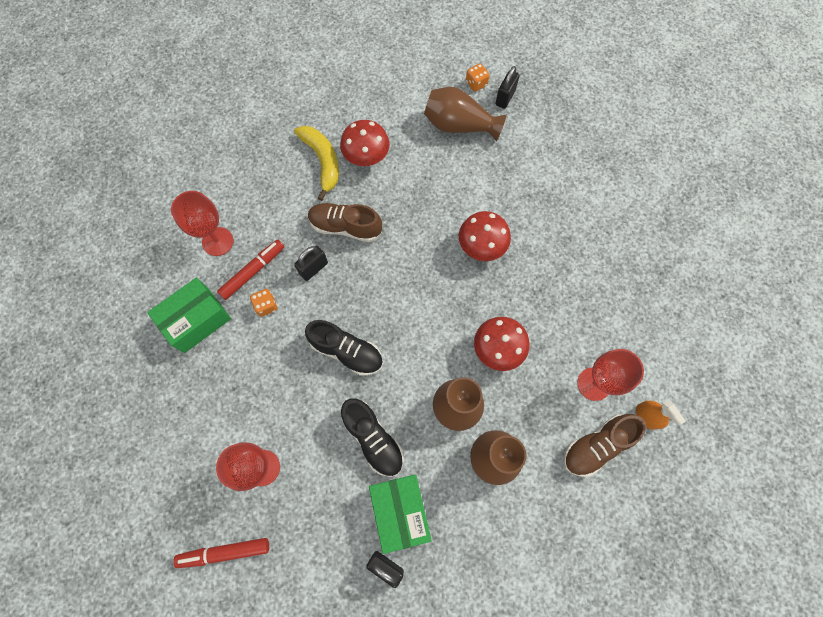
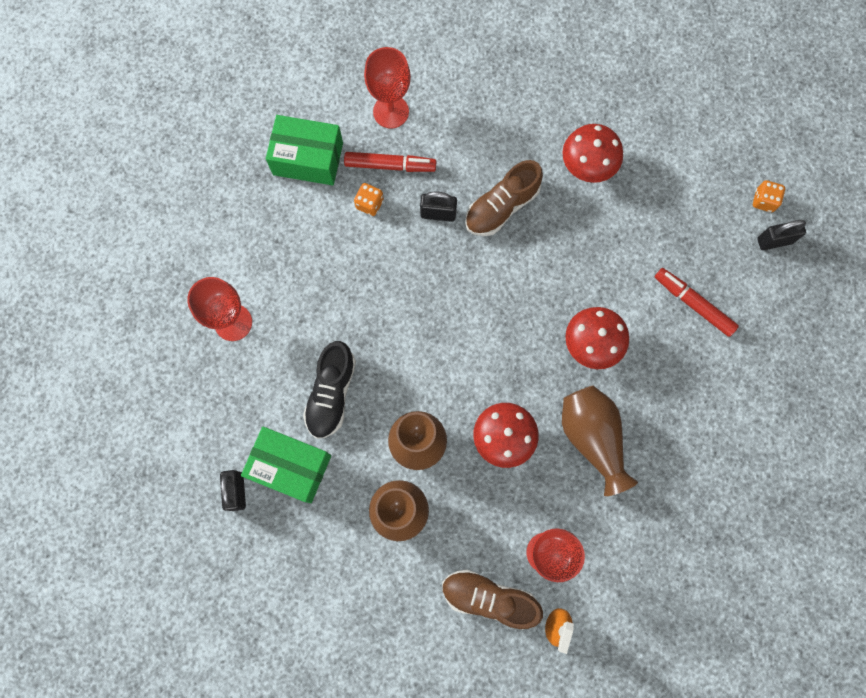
camera: 50 degrees right, 5 degrees up
(224, 552) = (145, 351): red marker -> red marker (693, 304)
(322, 161) = (547, 131): yellow banana -> none
(345, 227) = (501, 207): brown shoe -> brown shoe turned 105 degrees counterclockwise
(347, 351) = (388, 307): black shoe -> none
(400, 511) = (290, 467): green box -> green box turned 75 degrees clockwise
(459, 125) = (701, 222): brown vase -> brown vase (592, 438)

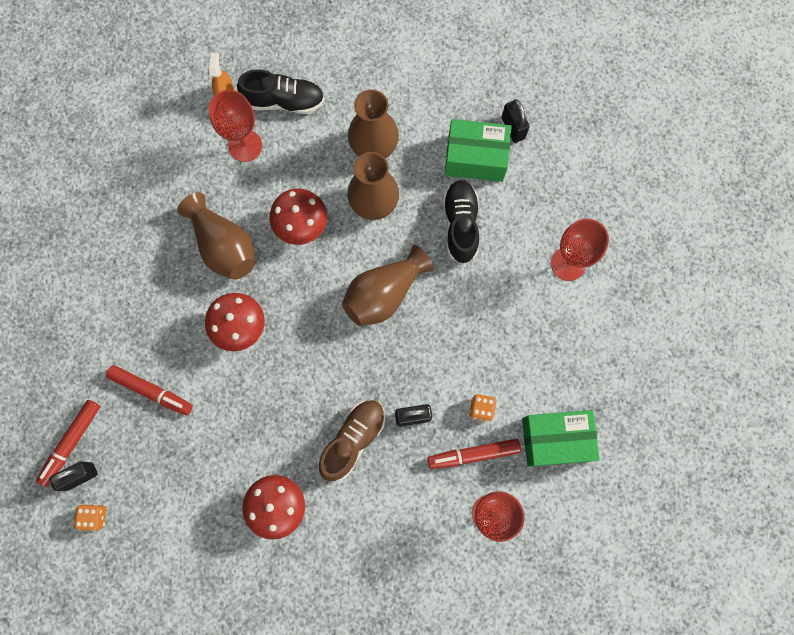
camera: 165 degrees right, 0 degrees up
(433, 341) = (384, 294): none -> brown vase
(489, 598) = (284, 101): brown shoe -> black shoe
(780, 274) = (71, 443): none -> red marker

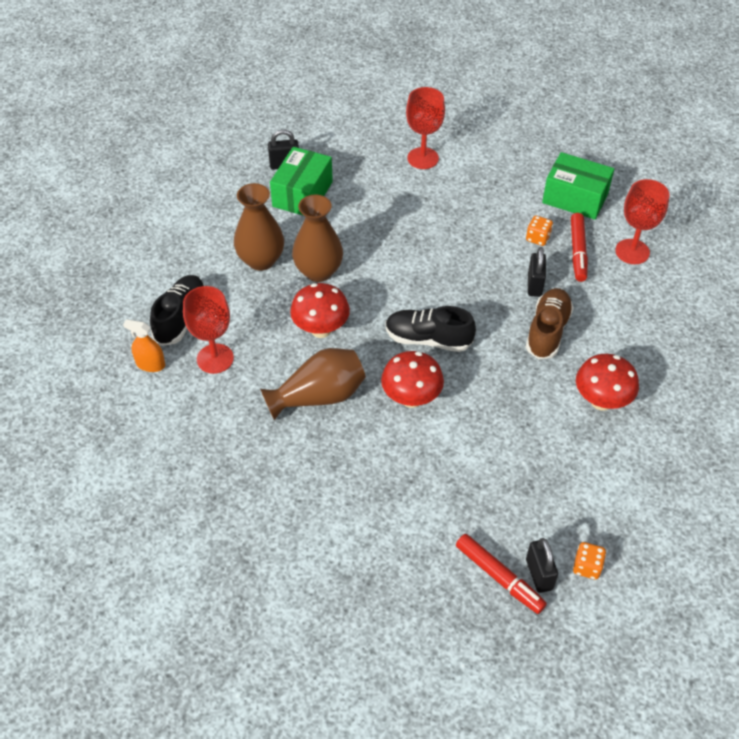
camera: 75 degrees left, 25 degrees down
(151, 391) = (459, 489): red marker -> none
(353, 440) = (547, 331): brown shoe -> brown shoe turned 60 degrees clockwise
(384, 294) = (411, 282): brown vase -> none
(460, 225) = (363, 217): black shoe -> black shoe (428, 339)
(555, 439) = (575, 198): green box -> green box turned 75 degrees counterclockwise

